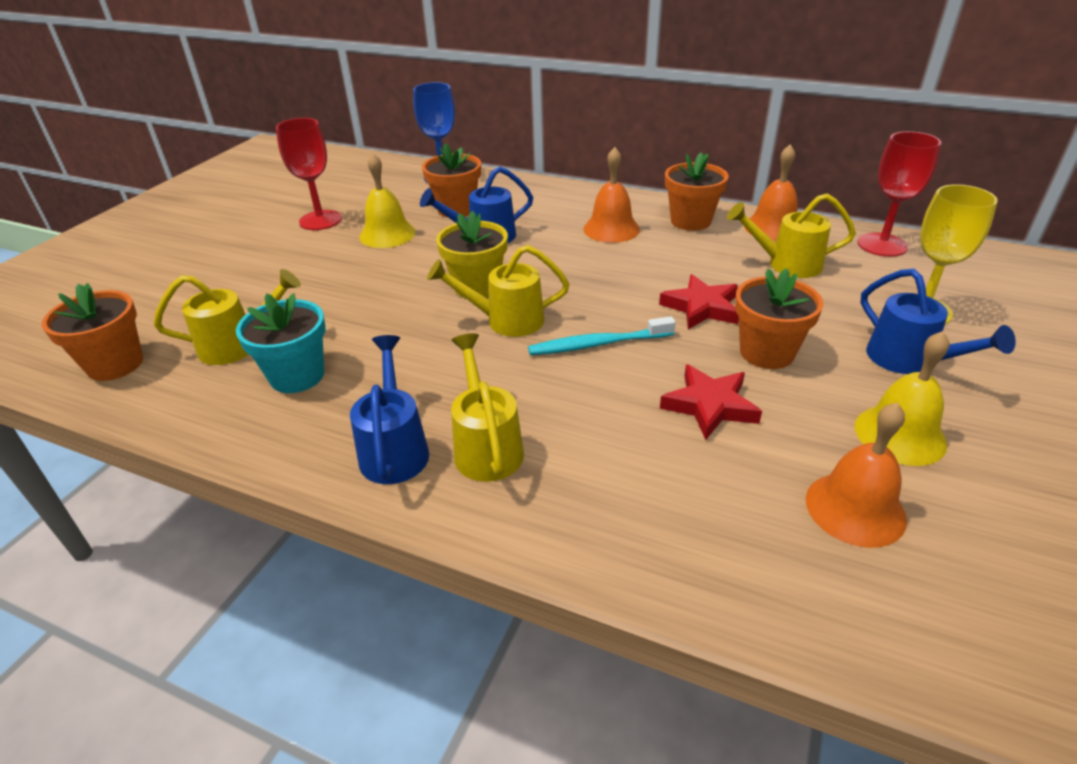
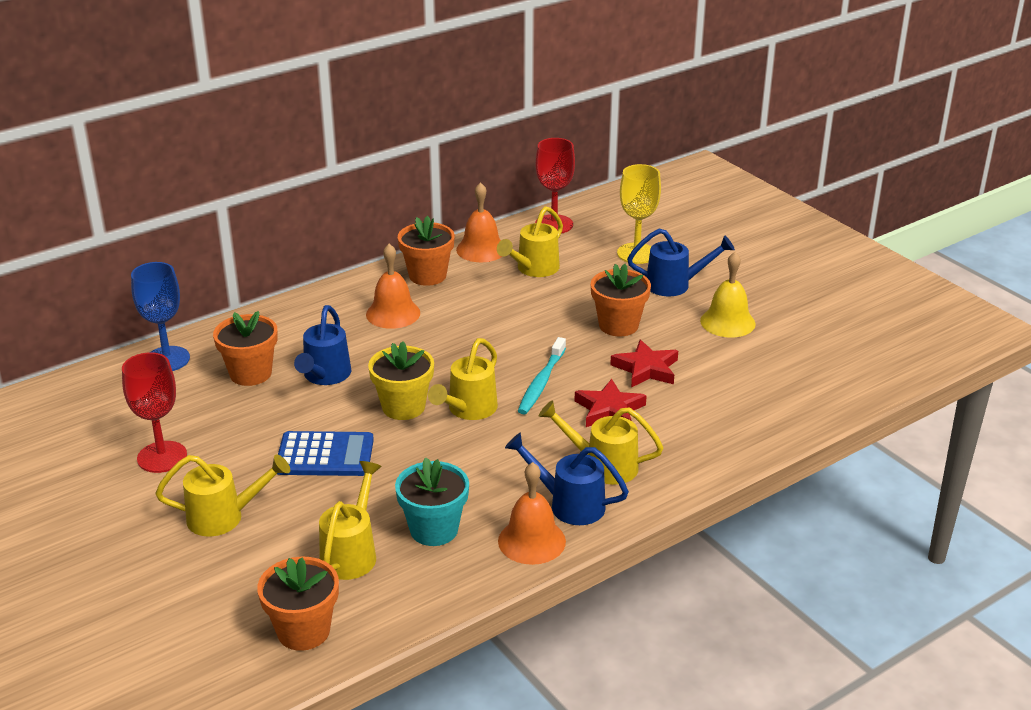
camera: 60 degrees left, 5 degrees down
(259, 270) = (223, 517): none -> yellow watering can
(372, 279) = (325, 455): none -> blue calculator
(387, 234) = (249, 425): yellow bell -> none
(701, 307) = (545, 325): red star -> red star (609, 410)
(855, 508) = (764, 364): orange bell -> orange bell (531, 541)

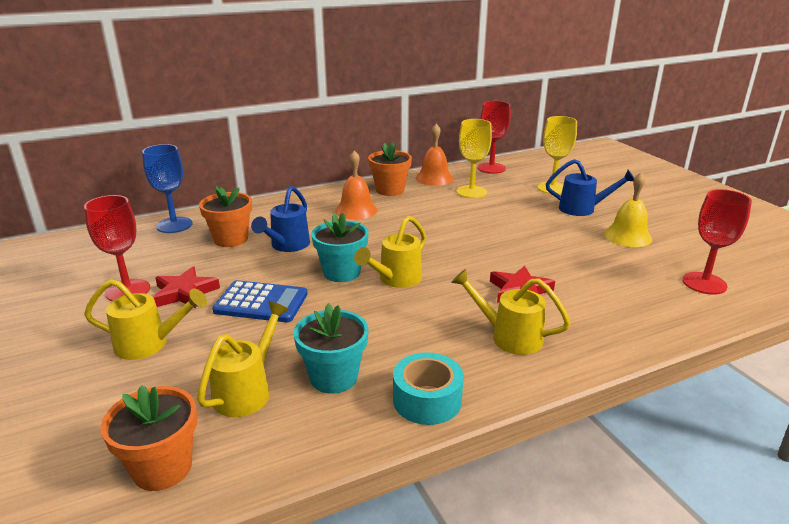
camera: 10 degrees right, 5 degrees down
(403, 407) = (341, 272): yellow flower pot -> turquoise flower pot
(531, 541) = (427, 400): orange bell -> turquoise tape
(534, 269) = (471, 192): yellow watering can -> yellow goblet
(541, 382) = (463, 265): turquoise toothbrush -> none
(569, 504) = (471, 368): blue watering can -> none
(618, 325) = (534, 231): orange flower pot -> none
(646, 369) = (556, 263): red star -> red star (185, 292)
(806, 379) = (704, 283): none -> red goblet

